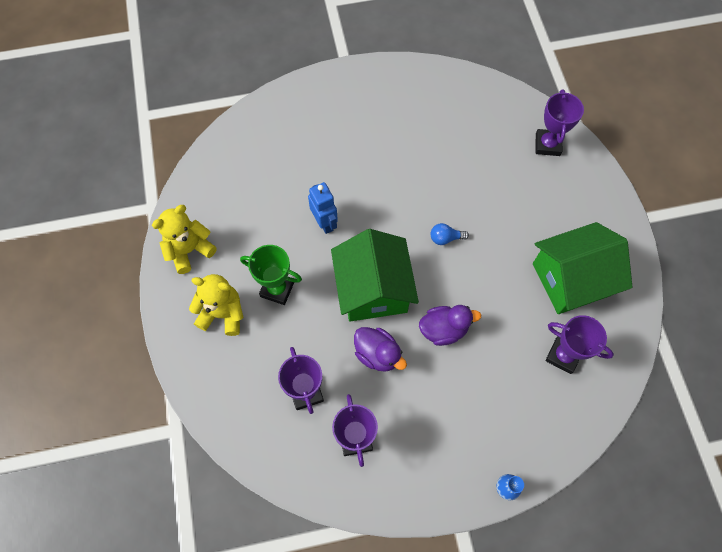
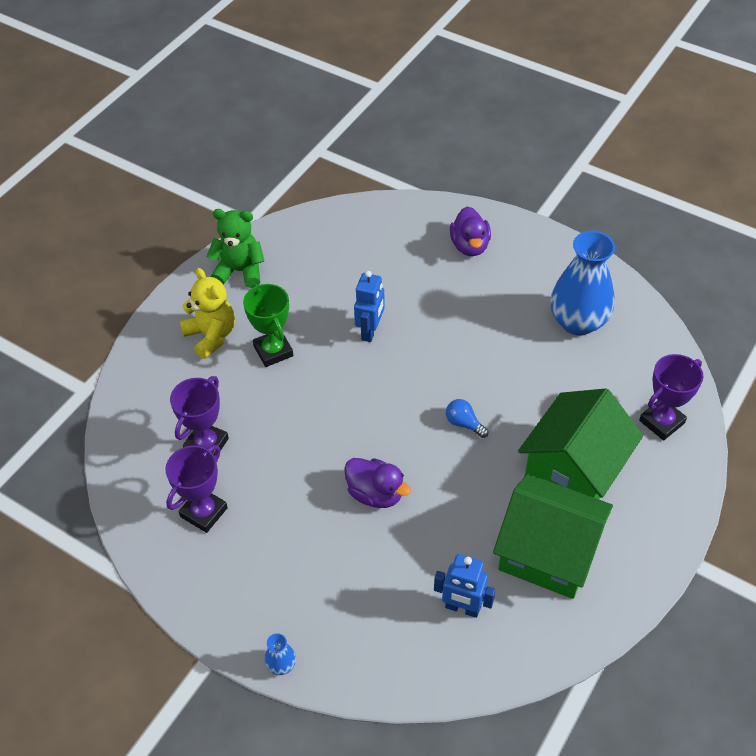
camera: 45 degrees right, 15 degrees down
(189, 250) = (240, 271): yellow teddy bear -> green teddy bear
(373, 289) = (351, 413): green house -> green house (574, 469)
(377, 354) = (296, 465): purple duck -> purple duck (469, 246)
(440, 115) = (578, 322): none -> blue vase
(563, 355) = (462, 608): purple trophy -> blue robot

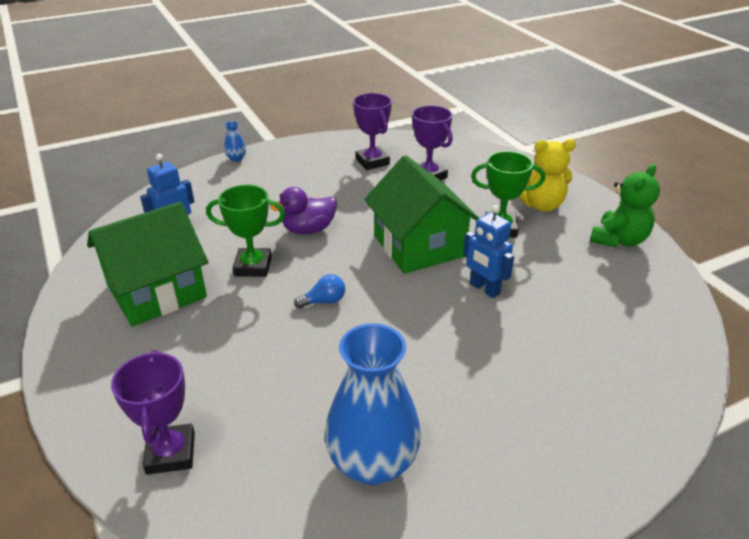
camera: 120 degrees right, 15 degrees down
(461, 502) = (253, 266): none -> green trophy
(469, 246) = (575, 423): purple duck -> none
(574, 469) = (203, 348): green house -> green house (419, 246)

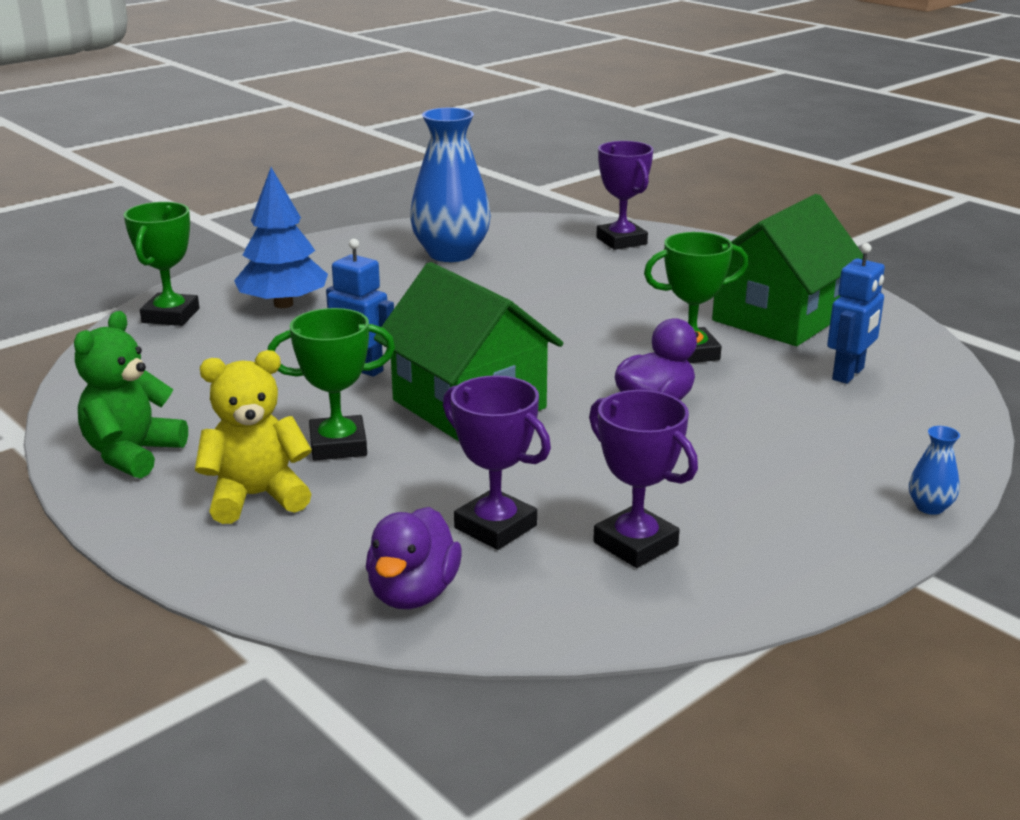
camera: 165 degrees right, 10 degrees down
(324, 301) = (566, 333): blue light bulb -> none
(469, 157) = (413, 593): none -> purple duck
(554, 388) = (283, 304): none -> blue tree
(658, 388) = (171, 316): none -> green trophy

